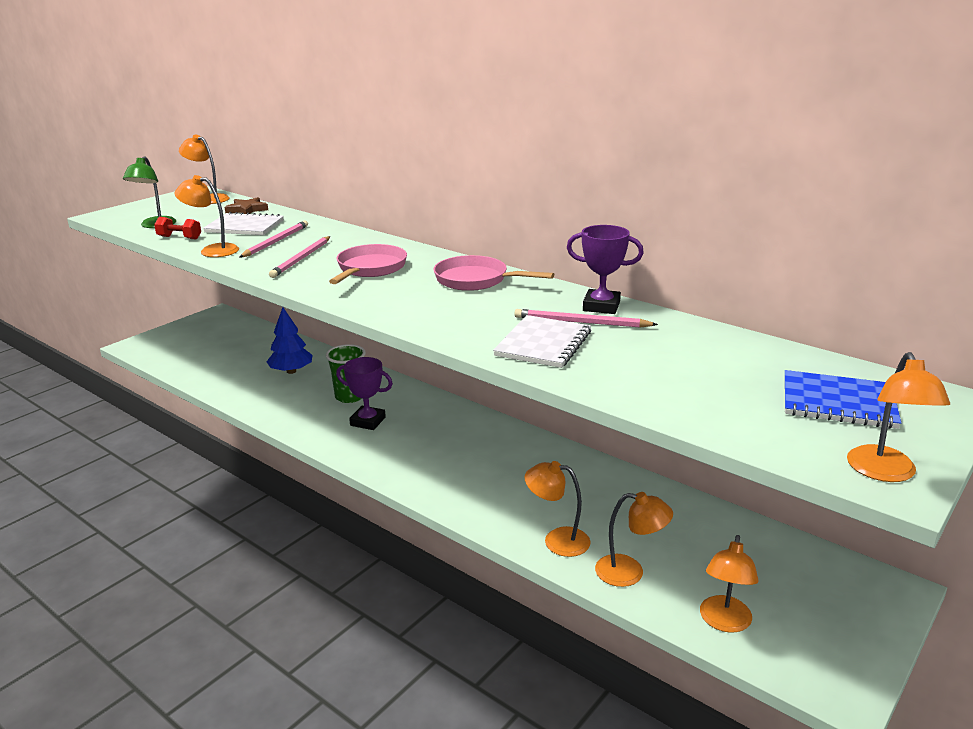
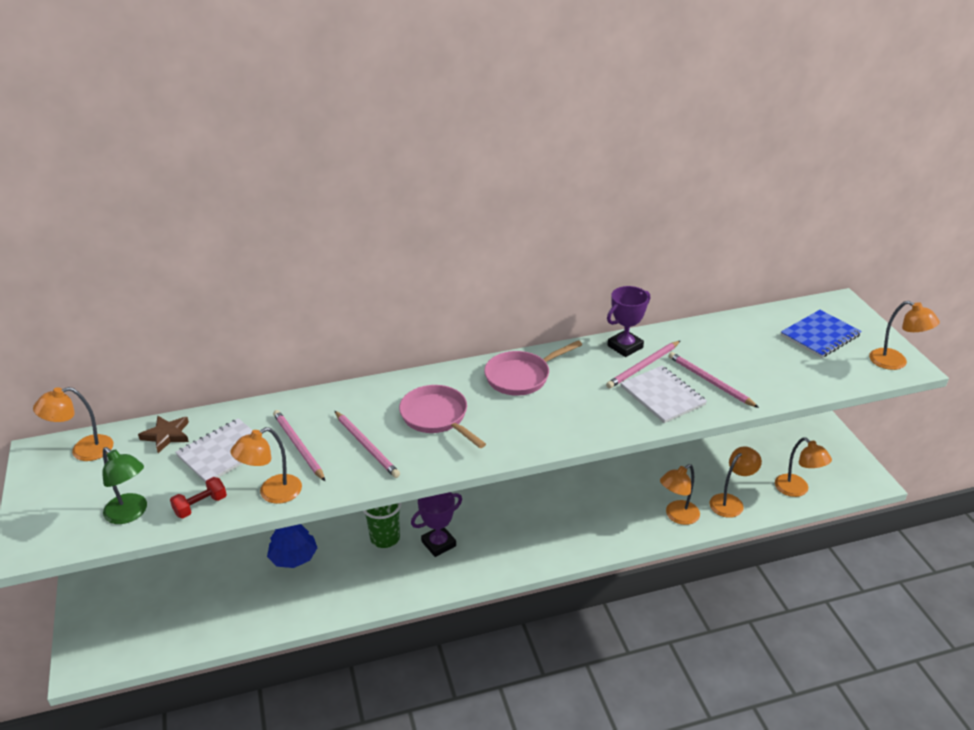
camera: 55 degrees left, 10 degrees up
(611, 360) = (710, 381): none -> pink pencil

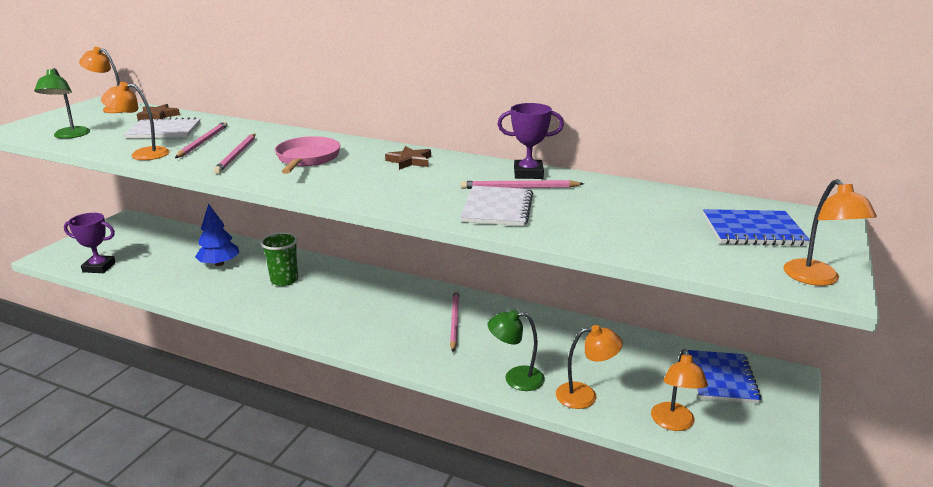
camera: 40 degrees right, 10 degrees down
(200, 506) = (101, 145): red dumbbell -> none
(438, 544) = (309, 300): purple trophy -> purple trophy (99, 267)
(521, 376) = (409, 161): pink pan -> brown star
(677, 516) = (515, 378): orange lamp -> green lamp
(710, 381) = (561, 216): pink pencil -> pink pencil (454, 321)
(783, 438) = (721, 378): none -> blue notebook

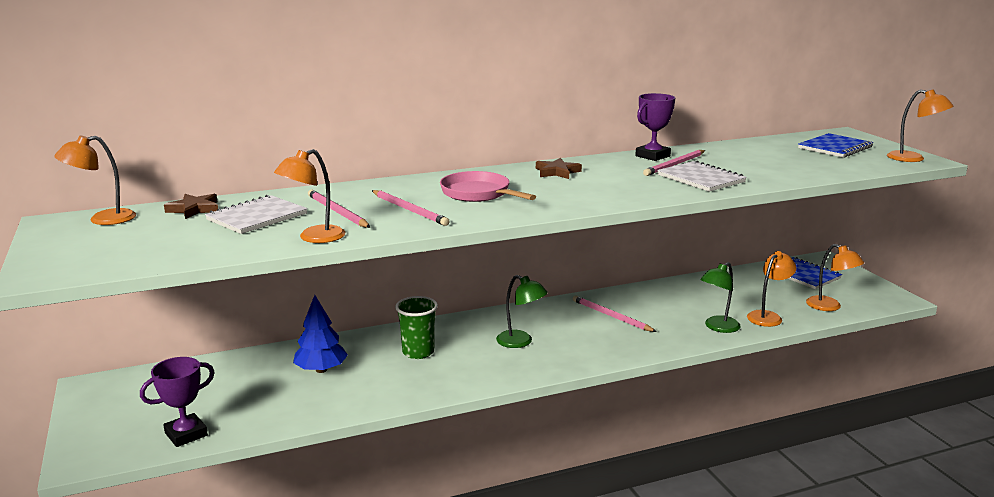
camera: 45 degrees left, 5 degrees down
(69, 136) = (157, 253): green lamp -> green lamp (521, 342)

